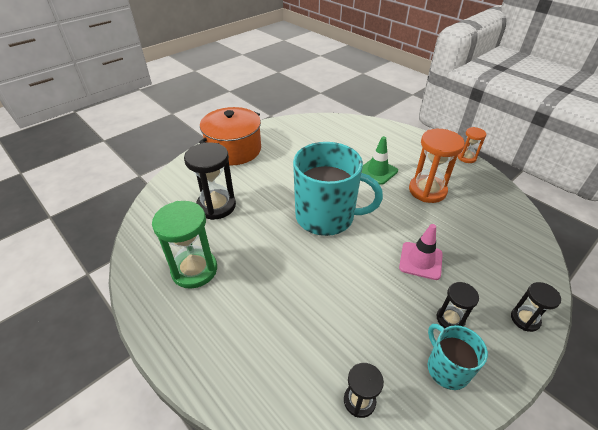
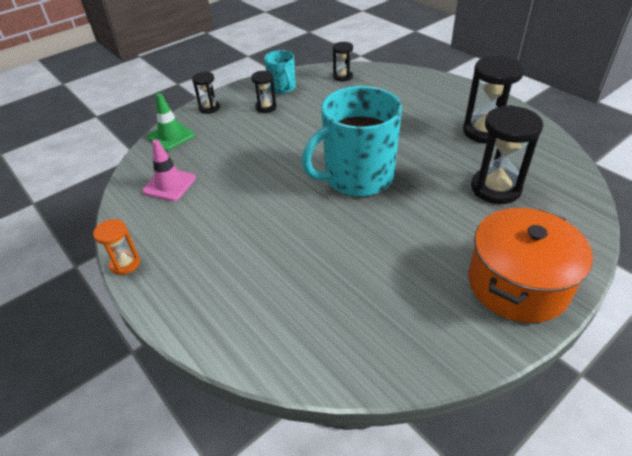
camera: 175 degrees left, 0 degrees up
(194, 270) = (484, 131): green hourglass -> black hourglass
(326, 216) = (357, 177): turquoise mug -> turquoise mug turned 45 degrees counterclockwise
(377, 171) = (276, 239): green traffic cone -> green traffic cone (171, 136)
(420, 260) = (269, 140): pink traffic cone -> pink traffic cone (169, 185)
(427, 190) = (221, 209): orange hourglass -> none

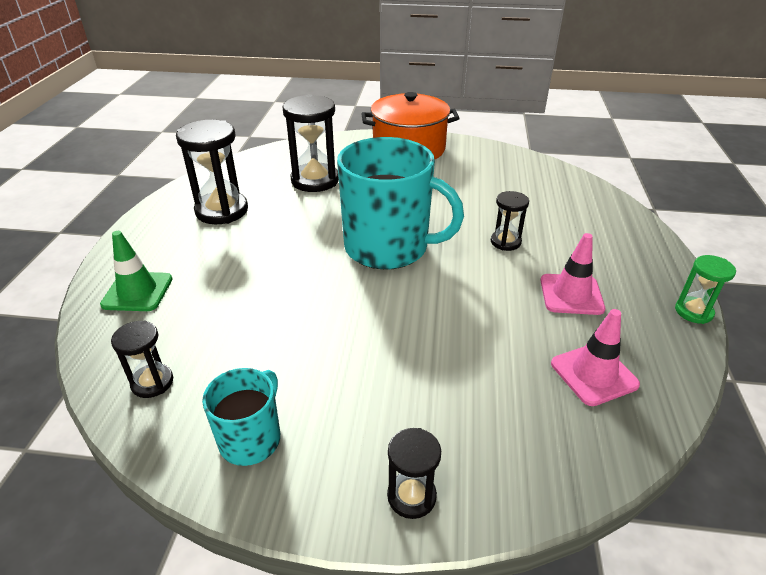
camera: 135 degrees left, 5 degrees down
(125, 264) = (693, 312): orange hourglass -> green hourglass
(171, 136) = (534, 473): green traffic cone -> green traffic cone (137, 292)
(214, 222) = (571, 294): none -> pink traffic cone
(266, 107) = (333, 413): black hourglass -> black hourglass (505, 242)

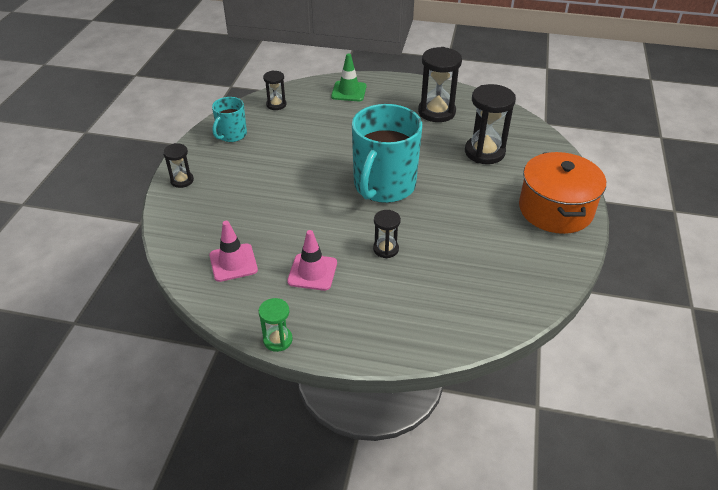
camera: 95 degrees right, 5 degrees up
(251, 439) = (231, 135): turquoise mug -> turquoise mug turned 90 degrees clockwise

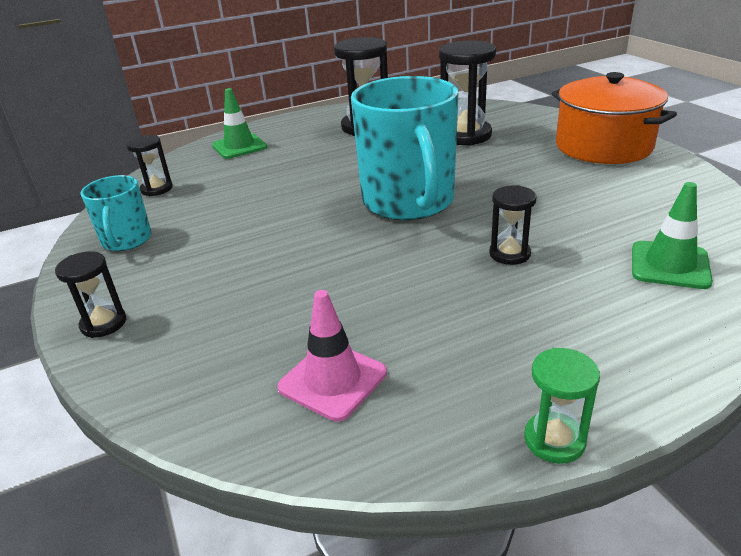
camera: 35 degrees left, 10 degrees down
(312, 272) = (464, 325): pink traffic cone -> none
(452, 305) = (669, 265): none -> green traffic cone

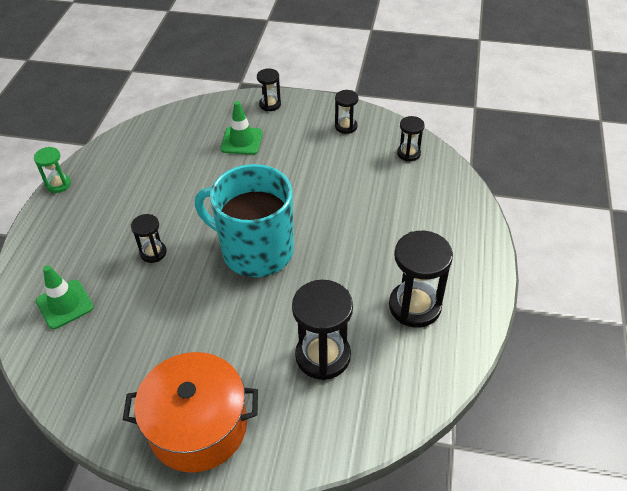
camera: 125 degrees right, 15 degrees up
(126, 240) = (346, 126): turquoise mug -> black hourglass
(239, 146) = (450, 214): green traffic cone -> green traffic cone (241, 141)
(332, 380) = (154, 149): pink traffic cone -> none

